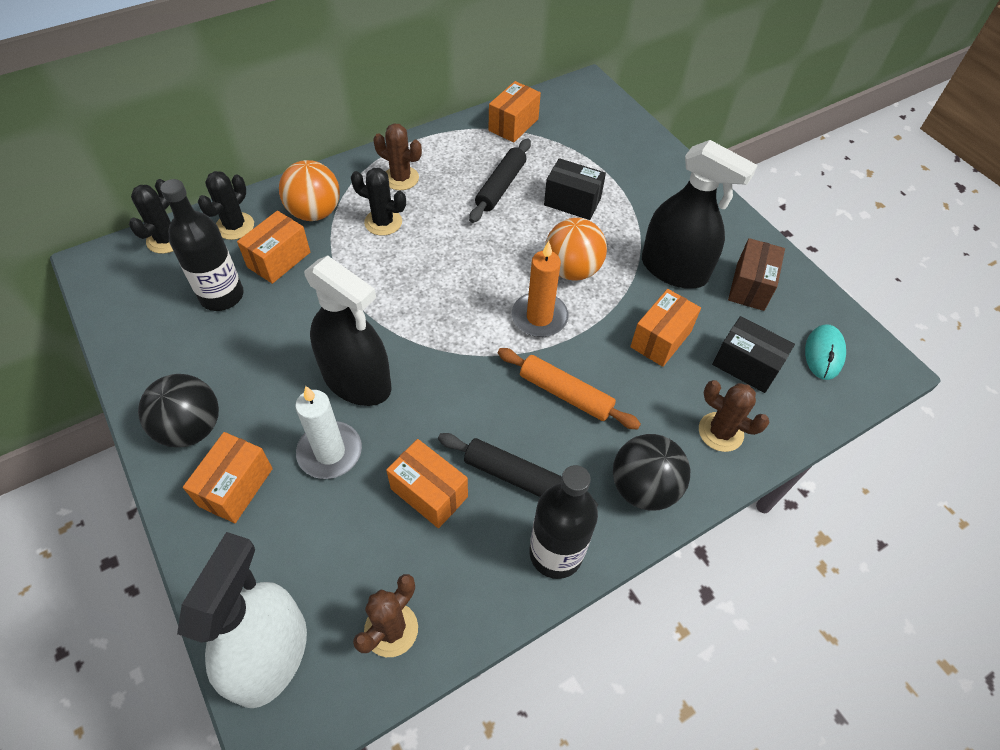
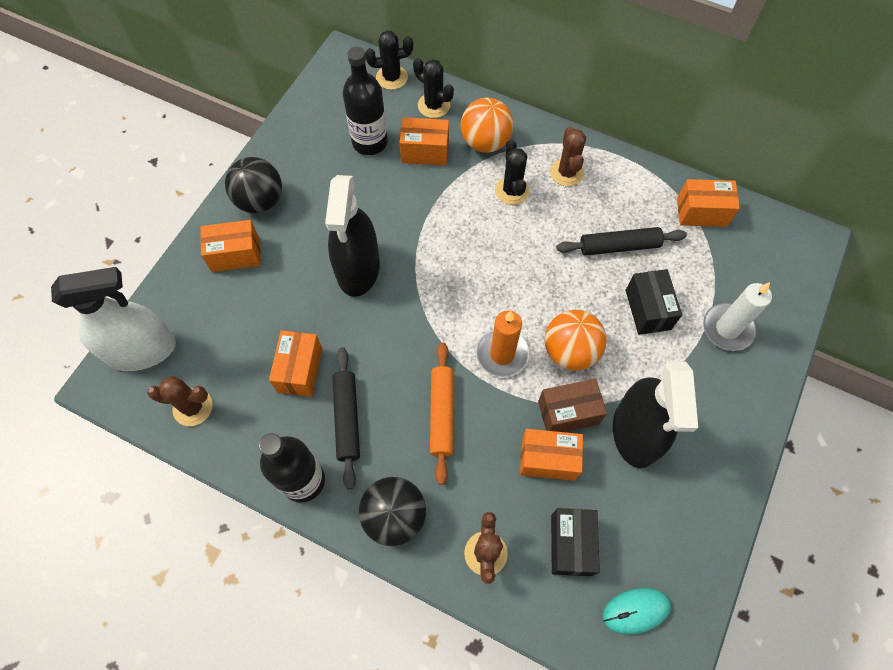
camera: 60 degrees right, 10 degrees up
(235, 226) = (434, 105): black cactus -> black cactus turned 45 degrees clockwise
(330, 452) = (293, 290): white candle -> white candle (727, 329)
(750, 286) = (667, 509): brown box -> brown box (568, 412)

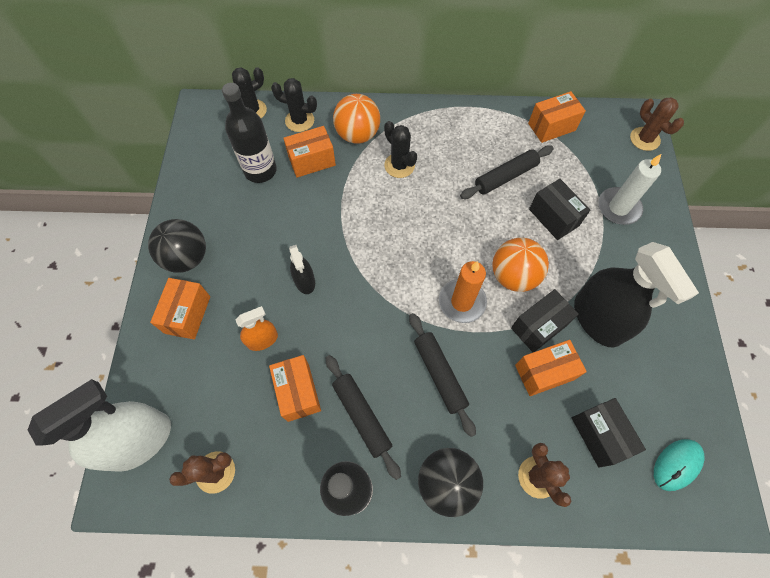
camera: 25 degrees left, 0 degrees up
(235, 254) = (187, 314): orange box -> orange box turned 45 degrees counterclockwise
(291, 307) = (262, 339): none -> orange spray bottle
(358, 268) = (305, 281): black spray bottle -> black spray bottle, size x0.50
(442, 414) = (439, 374): orange rolling pin -> black rolling pin
(567, 172) = (435, 135): brown cactus -> brown cactus (644, 139)
(568, 412) = (539, 326): brown box -> black box

